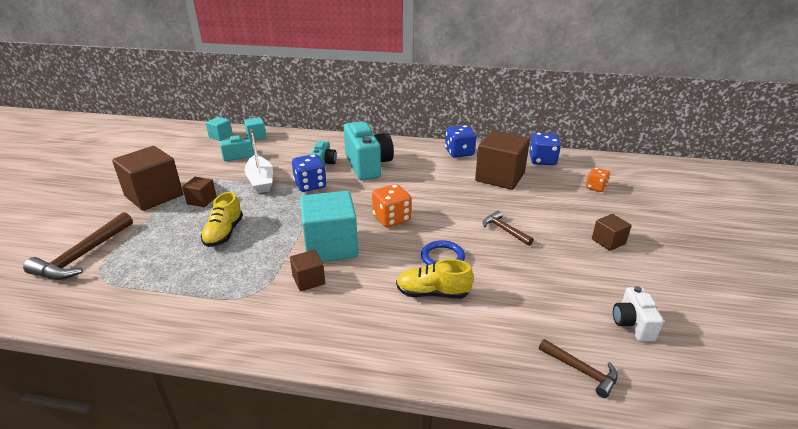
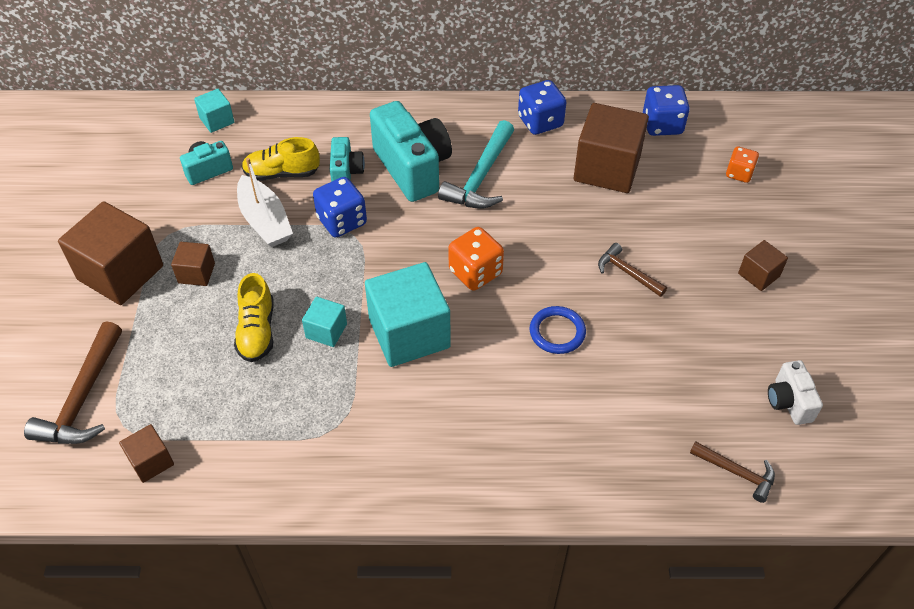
camera: 10 degrees left, 20 degrees up
(220, 136) = (159, 126): turquoise cube -> turquoise cube (326, 331)
(308, 280) = (400, 394): brown cube -> brown cube (151, 461)
(411, 173) = (481, 177): none -> turquoise hammer
(432, 293) = (557, 391): yellow shoe -> yellow shoe (282, 173)

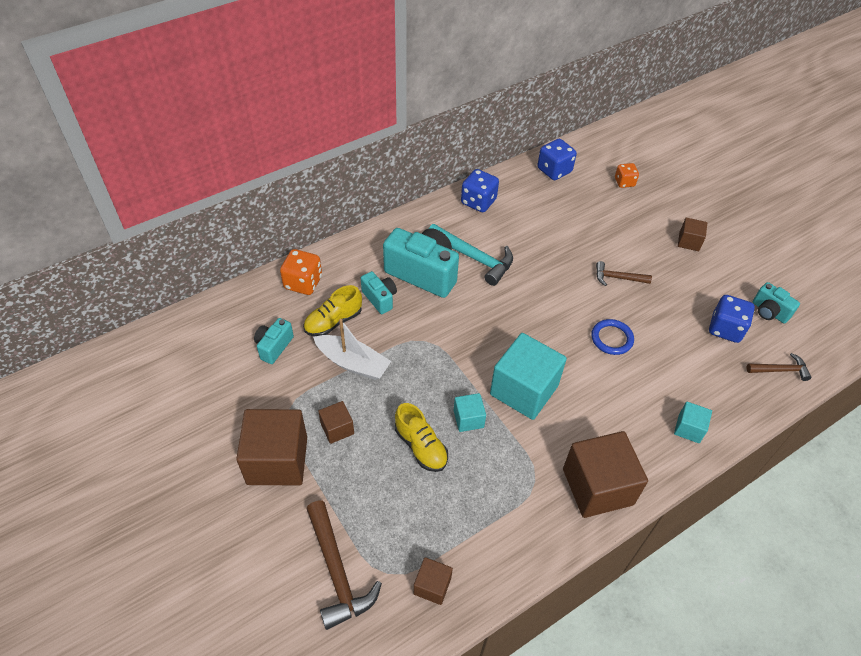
camera: 35 degrees left, 0 degrees up
(217, 120) = (246, 305): turquoise cube -> turquoise cube (689, 428)
(342, 221) = (408, 335): blue dice -> blue dice (725, 329)
(475, 272) = (528, 325): orange dice -> orange dice (303, 283)
(481, 177) = (474, 258): turquoise hammer -> turquoise hammer turned 45 degrees counterclockwise
(607, 168) = (547, 215): brown cube -> brown cube (597, 486)
(788, 402) = (769, 312): white camera -> turquoise camera

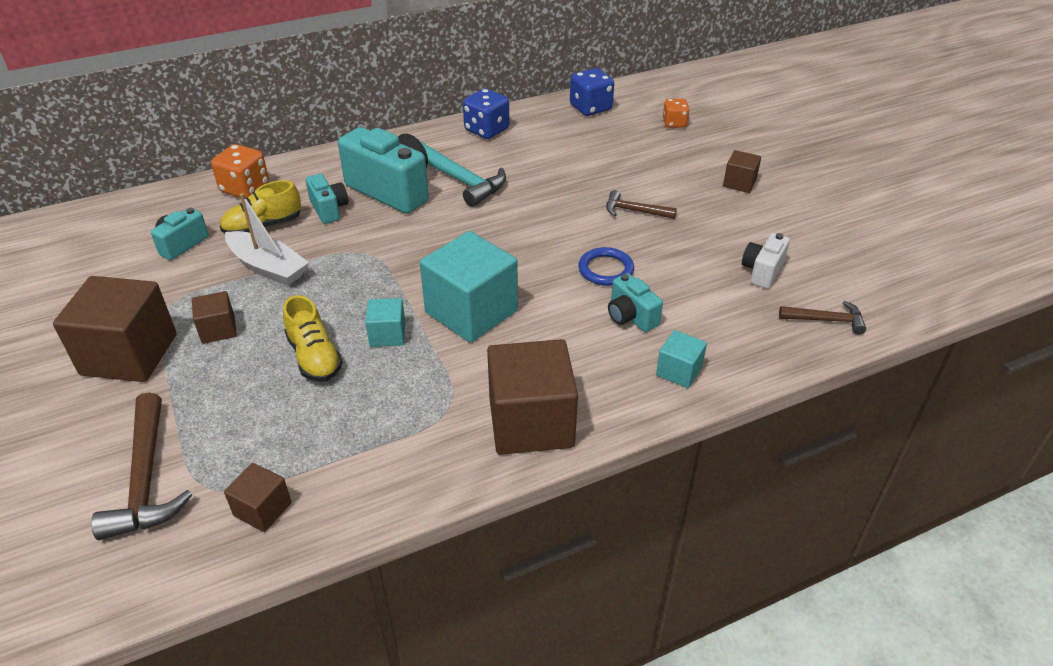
camera: 10 degrees right, 10 degrees down
(725, 329) = (762, 271): blue dice -> white camera
(769, 312) = (827, 259): turquoise camera -> turquoise camera (630, 317)

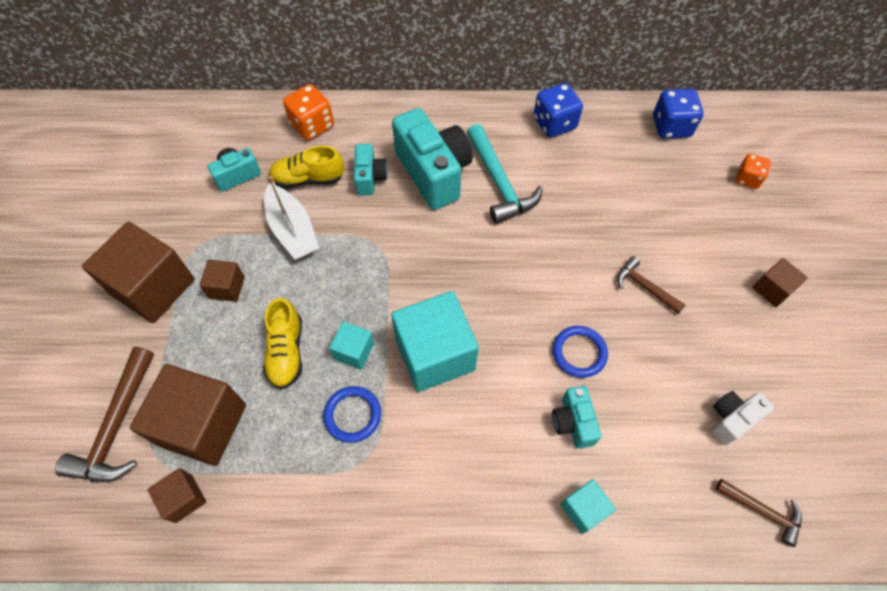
camera: 25 degrees right, 20 degrees up
(414, 381) = (352, 415): none -> blue ring
(531, 422) = (425, 507): brown cube -> brown cube (203, 425)

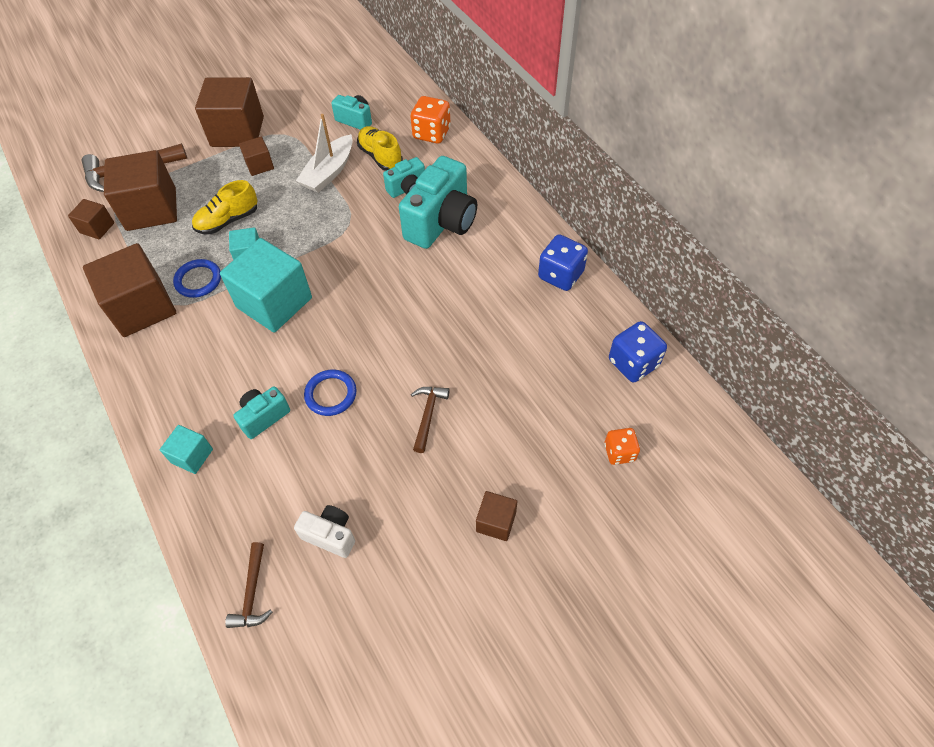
camera: 60 degrees right, 5 degrees down
(351, 489) = (142, 307): none -> brown cube
(499, 183) = (464, 267): turquoise hammer -> none

